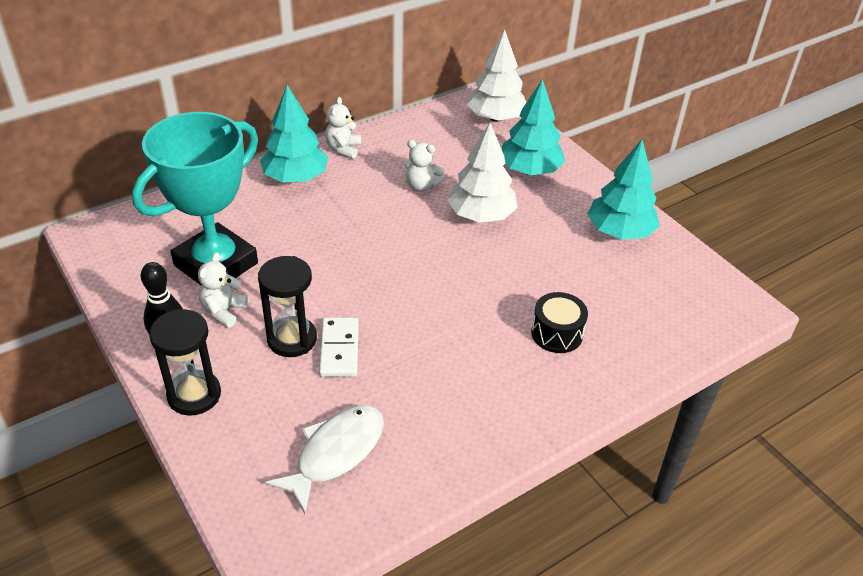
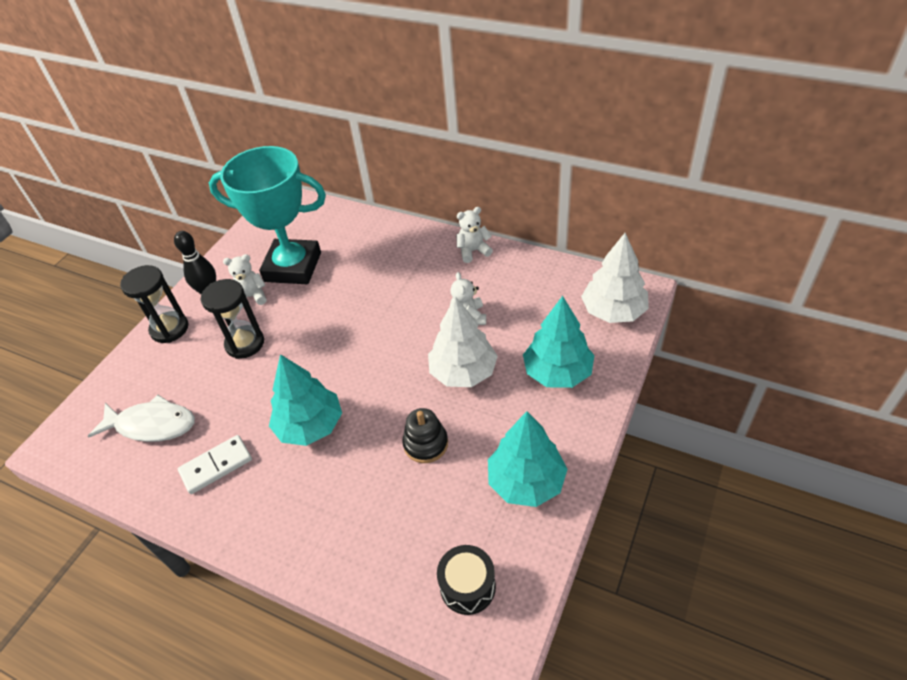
camera: 65 degrees right, 5 degrees up
(295, 177) = (415, 248): turquoise tree -> turquoise tree (310, 426)
(339, 349) = (249, 373): white domino -> white domino (216, 466)
(539, 267) = (426, 444): none -> black stacking toy
(557, 333) = (349, 496): black drum -> black drum (467, 586)

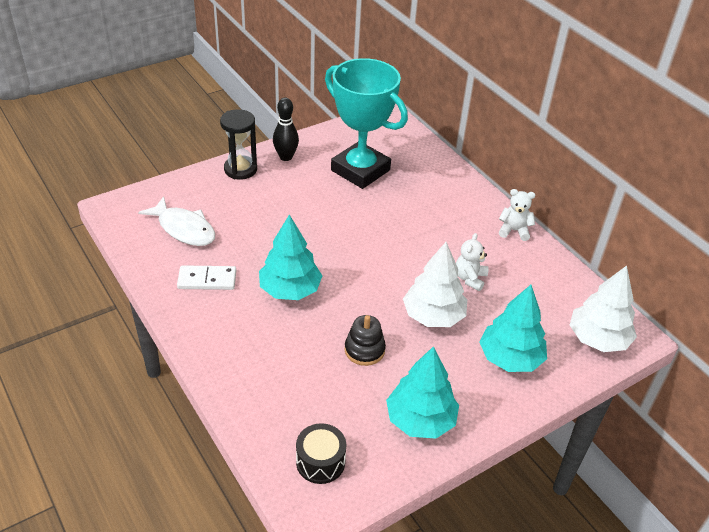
camera: 25 degrees right, 5 degrees down
(245, 343) = (285, 207): black hourglass -> none
(251, 297) = (313, 176): white teddy bear -> none

